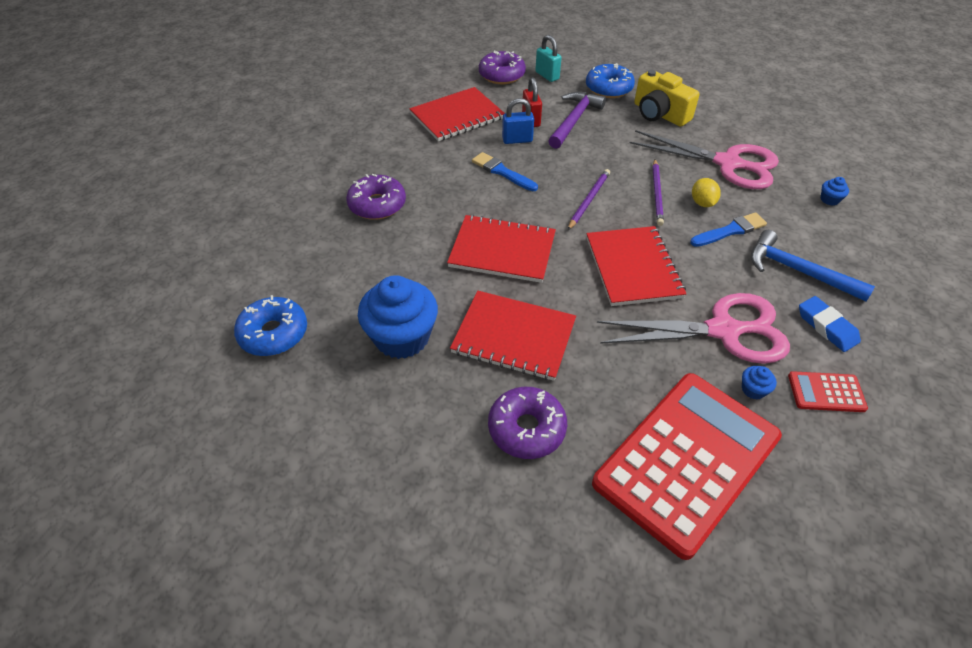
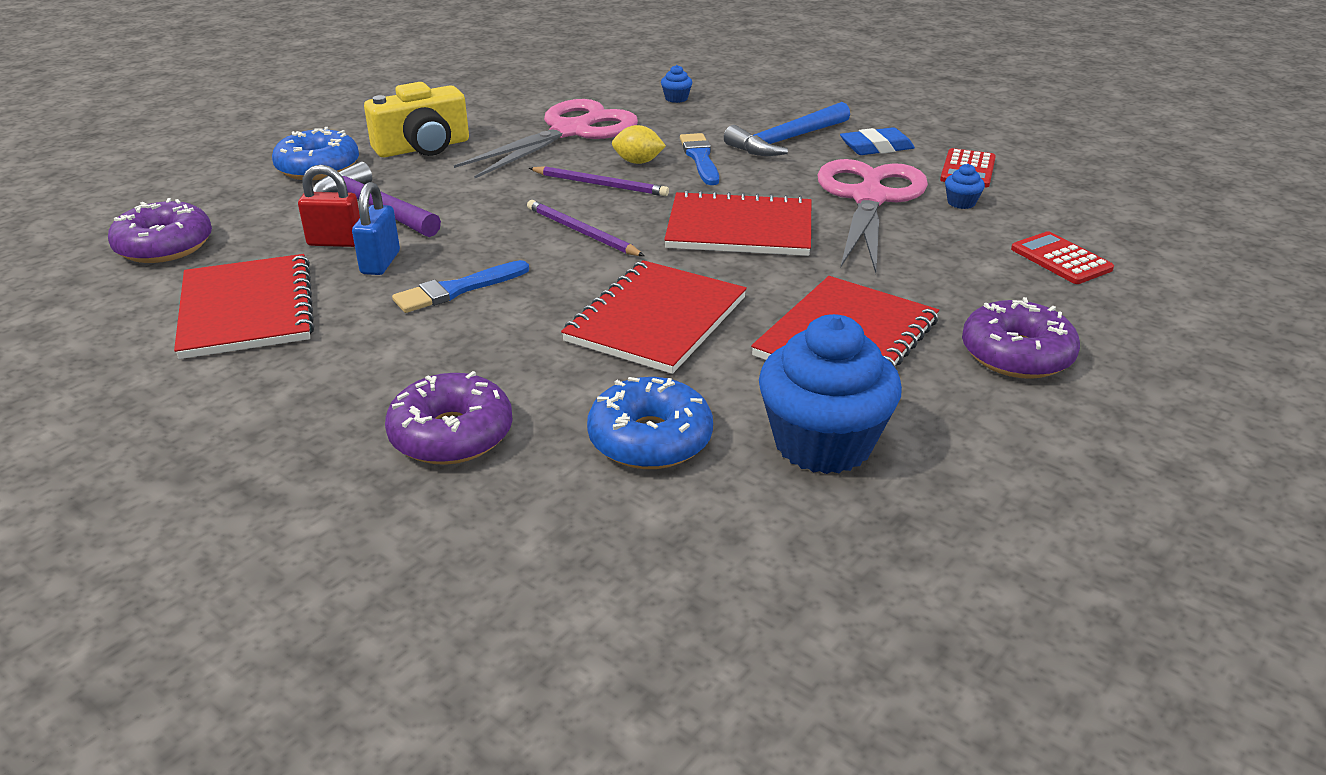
camera: 75 degrees left, 15 degrees down
(274, 333) = (773, 608): blue donut -> blue donut (650, 439)
(547, 76) = (220, 207): turquoise padlock -> none
(687, 460) = (1061, 259): red calculator -> red calculator, size x0.41

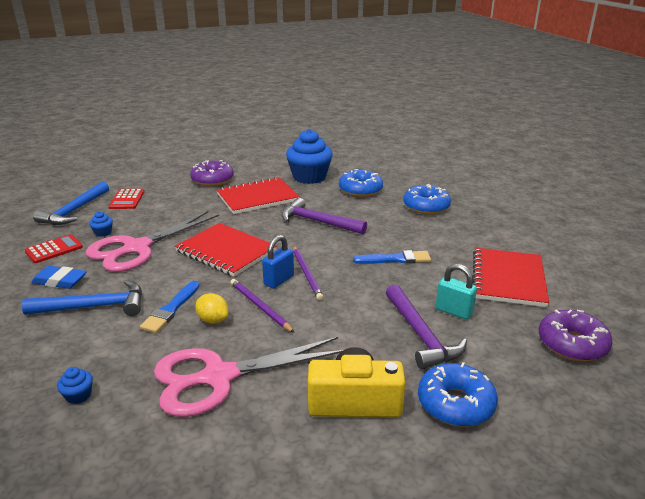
camera: 150 degrees left, 5 degrees down
(335, 242) = (454, 311): red padlock -> turquoise padlock
(380, 263) = (430, 287): blue padlock -> blue padlock (279, 280)
(451, 435) = (426, 206): purple donut -> blue donut
(656, 319) = (318, 222): red notebook -> purple hammer
(1084, 217) = (74, 211): none -> blue hammer

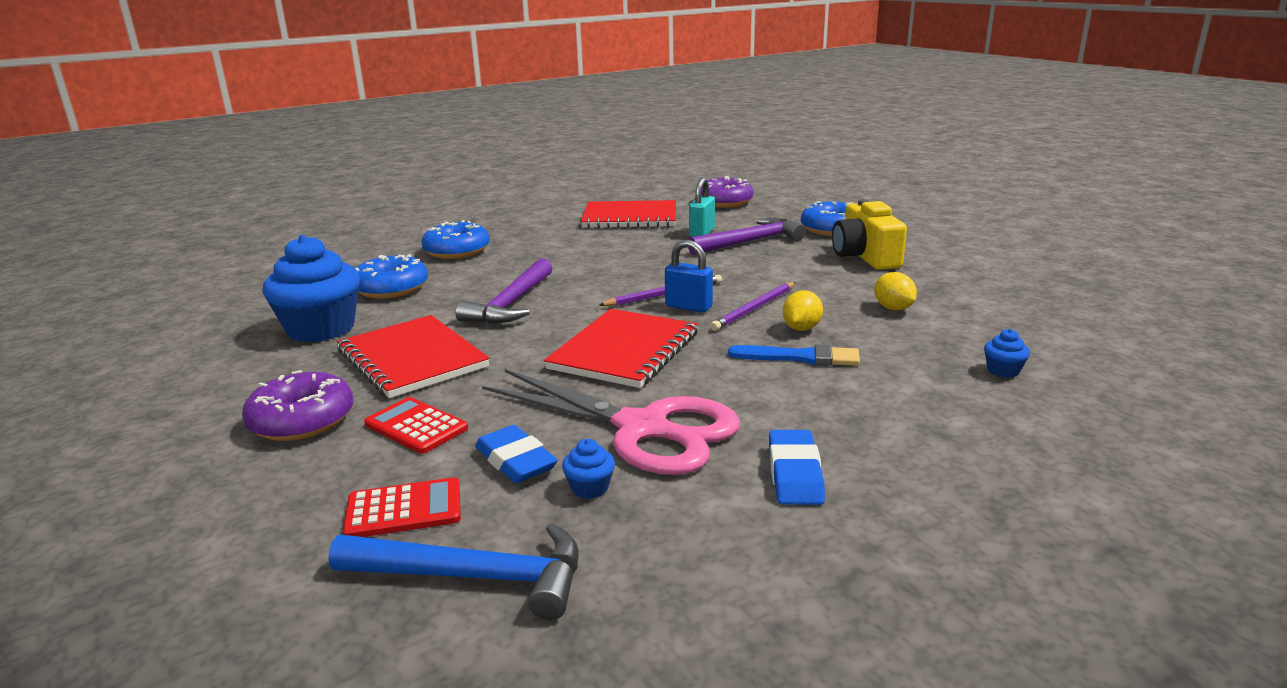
camera: 100 degrees left, 5 degrees down
(54, 249) = (685, 529): red calculator -> red calculator (416, 426)
(94, 307) = (839, 414): blue hammer -> none
(139, 219) = (515, 461): none -> blue eraser
(219, 377) = (893, 308): pink scissors -> yellow lemon
(395, 259) = (608, 257): blue brush -> none

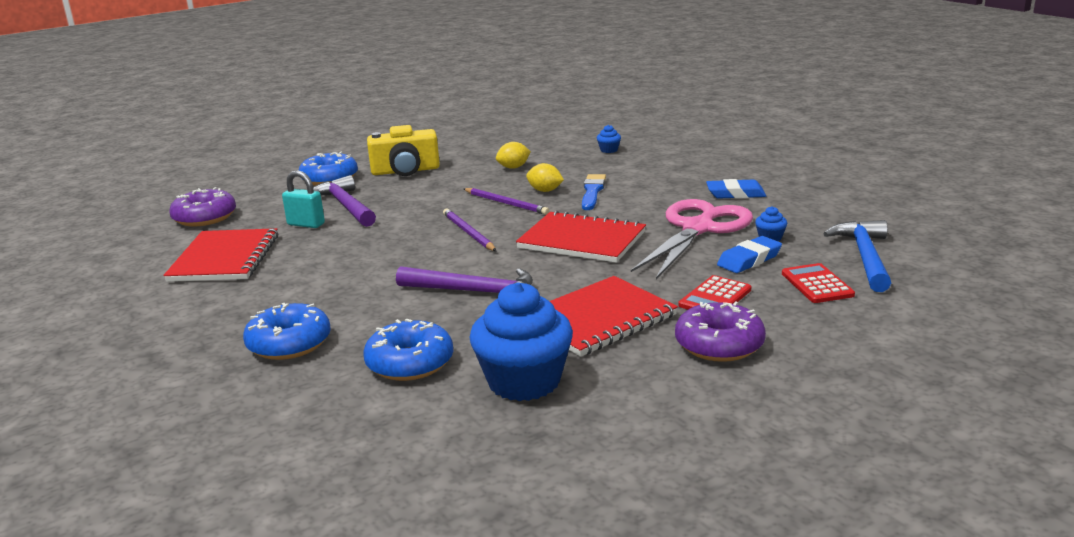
camera: 90 degrees left, 0 degrees up
(688, 307) = (498, 223): blue padlock -> none

